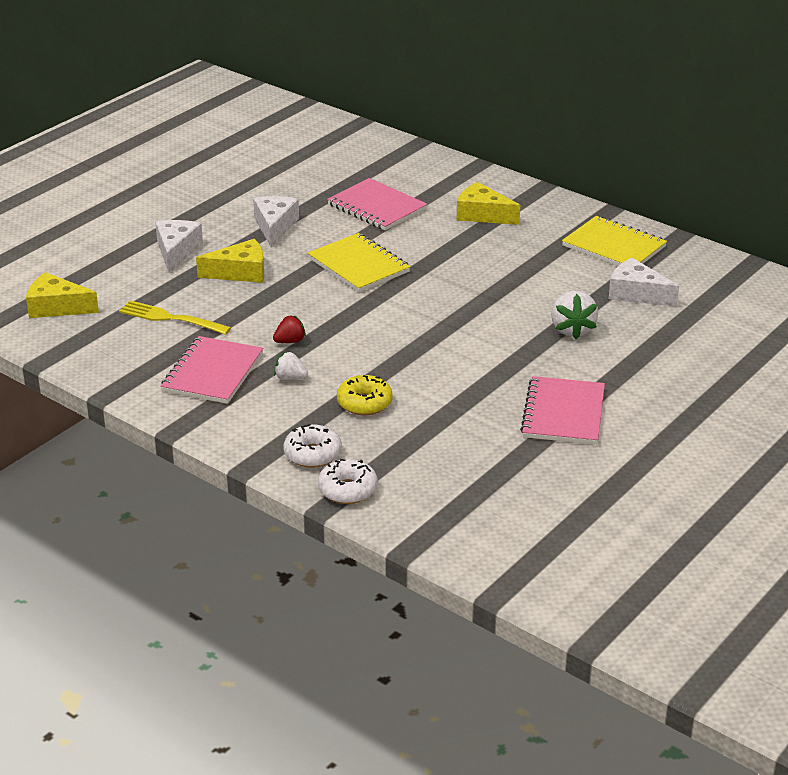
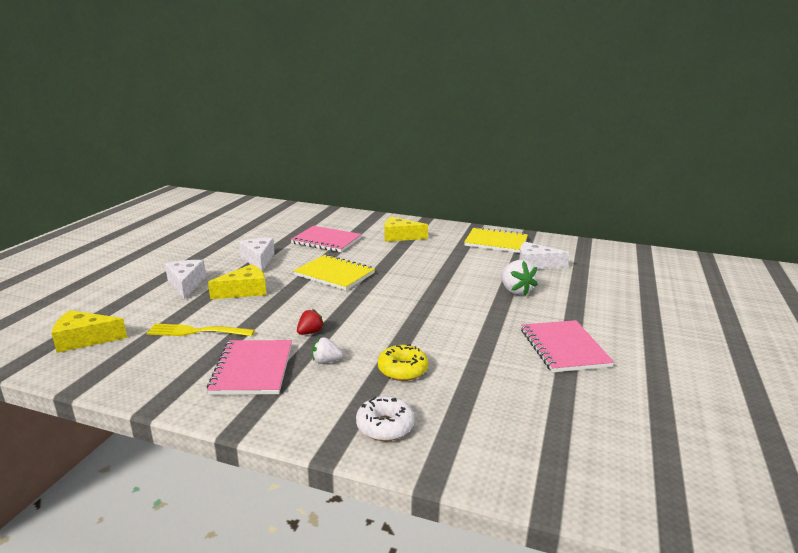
camera: 20 degrees left, 10 degrees down
(348, 490) = (441, 456): white donut -> none

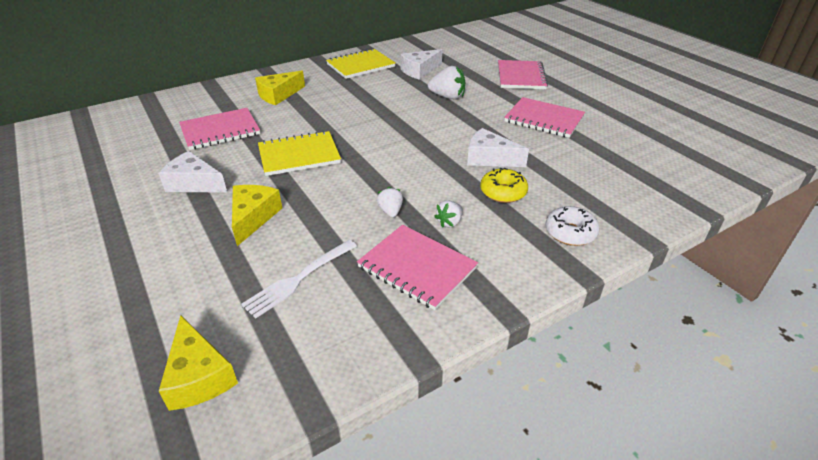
camera: 50 degrees left, 15 degrees up
(84, 339) = (199, 376): yellow cheese -> yellow cheese turned 60 degrees counterclockwise
(186, 284) = (173, 251): white cheese -> white cheese (489, 158)
(197, 331) = (299, 279): yellow fork -> white fork
(310, 332) = (390, 211): red strawberry -> white strawberry
(624, 309) = (521, 76): none -> pink notebook

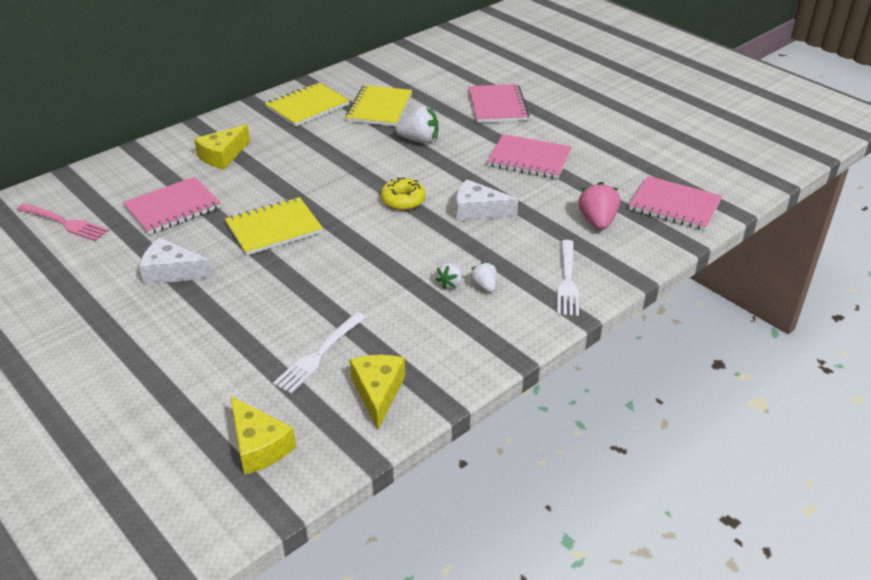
camera: 10 degrees left, 0 degrees up
(127, 134) = (64, 223): none -> pink fork
(253, 217) = (251, 301): yellow cheese -> yellow cheese (378, 392)
(390, 211) = (389, 279): white strawberry -> white strawberry (484, 286)
(417, 268) = (428, 331): pink notebook -> pink notebook (674, 205)
(419, 71) = (379, 108): white cheese -> yellow notebook
(503, 192) = (498, 247): yellow donut -> yellow donut (403, 200)
(570, 232) = (567, 281): white donut -> white fork
(605, 179) = (597, 221): none -> pink strawberry

